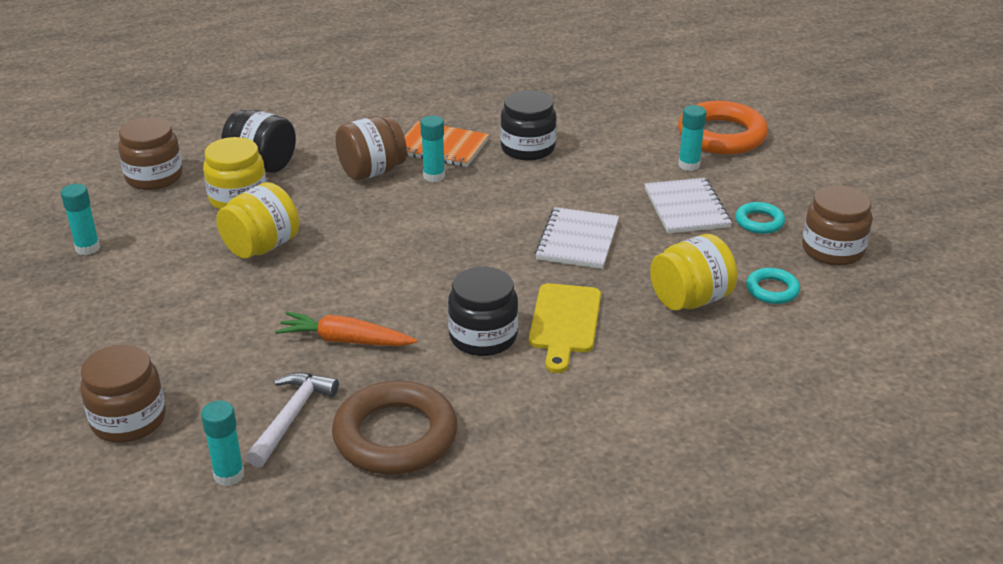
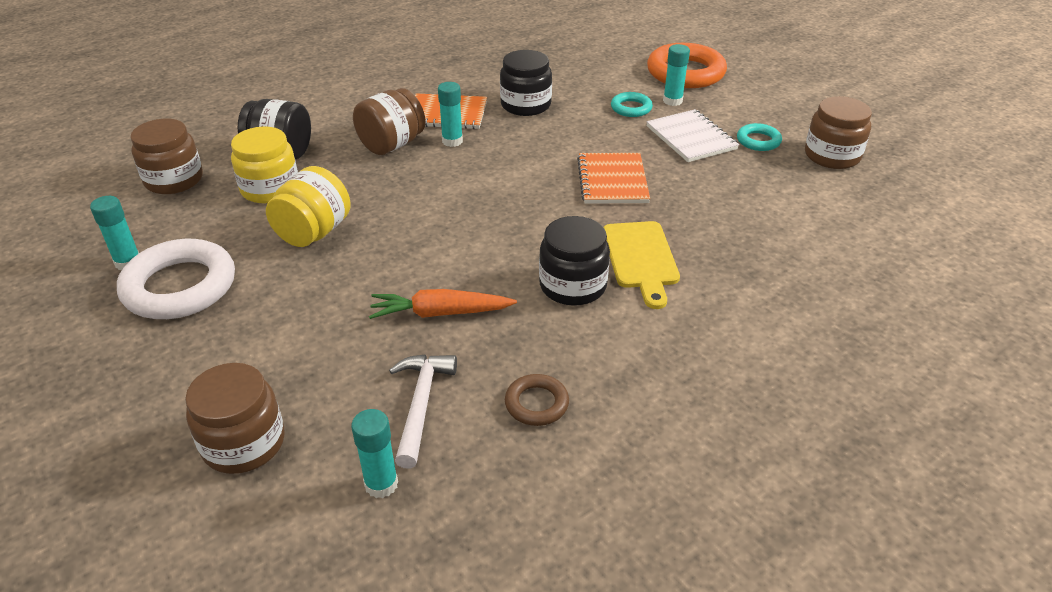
camera: 15 degrees left, 5 degrees up
(124, 277) = (180, 286): none -> white ring
(395, 436) = (536, 403): brown ring -> brown ring, size x0.50
(577, 240) = (612, 180): white notebook -> orange notebook
(690, 299) = (740, 218): yellow jar -> none
(772, 290) = (803, 198): turquoise ring -> turquoise ring (631, 108)

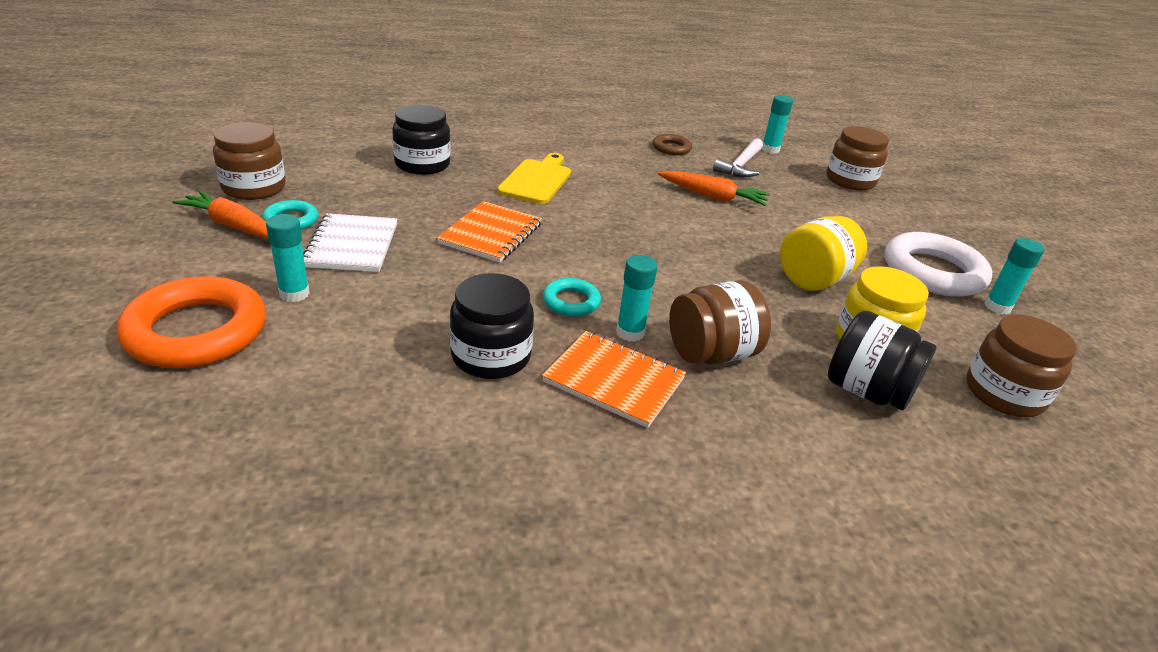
camera: 160 degrees left, 5 degrees down
(573, 286) = (604, 182): black jar -> black jar (422, 164)
(631, 108) = (360, 302): turquoise ring -> turquoise ring (571, 301)
(781, 124) = (233, 226): none -> orange carrot

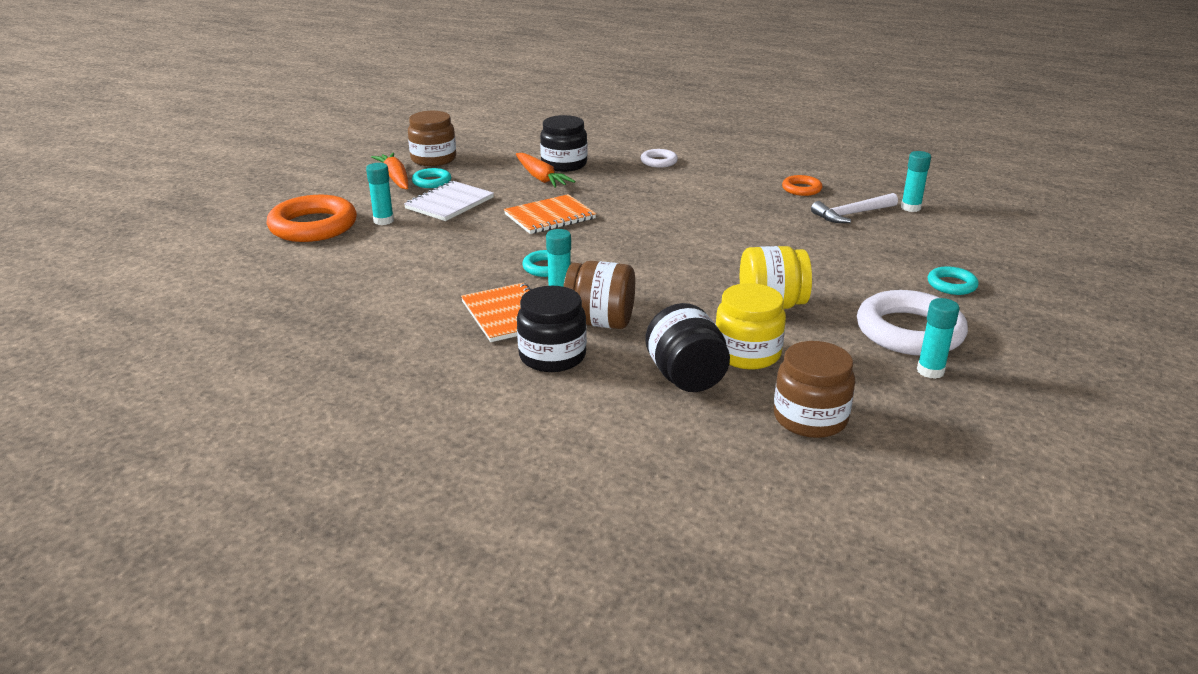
camera: 40 degrees right, 5 degrees down
(491, 356) = (450, 281): black jar -> black jar (552, 356)
(514, 143) = (659, 161): none -> white ring
(536, 180) = (637, 190): yellow cutting board -> none
(671, 148) = (801, 189): brown ring -> orange ring
(712, 196) = (778, 231): orange carrot -> orange carrot (541, 178)
(850, 180) = (958, 248): brown jar -> none
(893, 217) = (951, 285): none -> turquoise ring

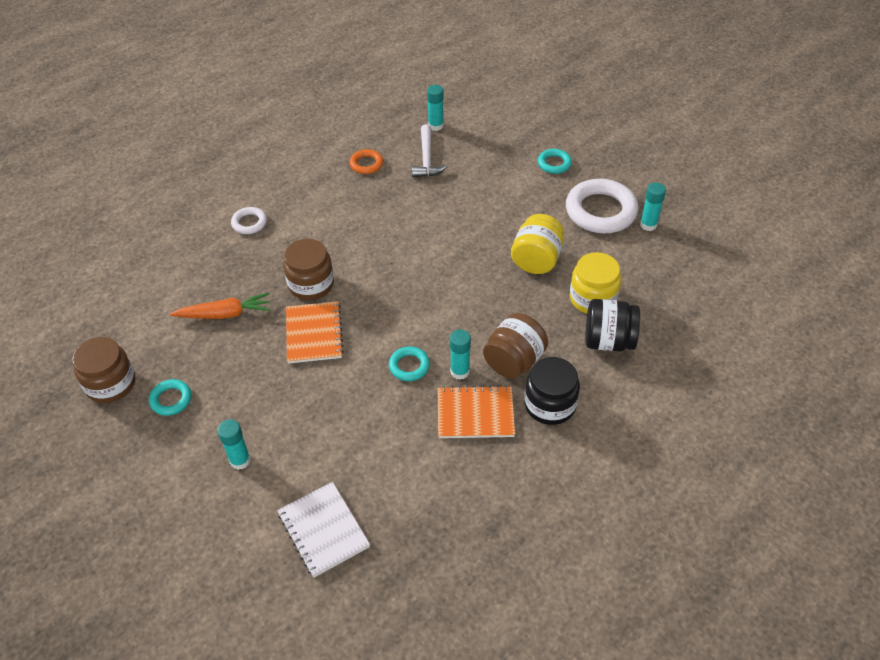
camera: 65 degrees left, 20 degrees up
(313, 226) = (213, 523): orange ring -> none
(395, 178) = (138, 428): orange carrot -> none
(449, 203) = (234, 398): white notebook -> white notebook (323, 530)
(564, 164) = (205, 288): black jar -> none
(810, 418) = (676, 300): brown jar -> brown jar (311, 284)

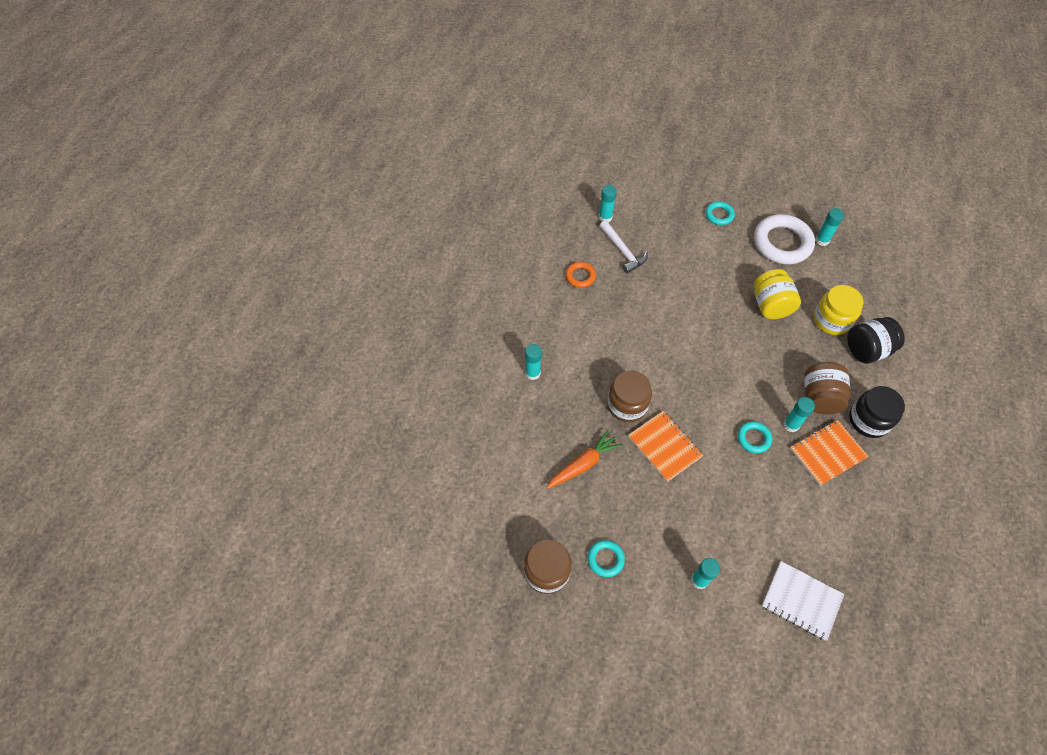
camera: 30 degrees left, 10 degrees up
(249, 223) = (533, 373): white ring -> turquoise glue stick

